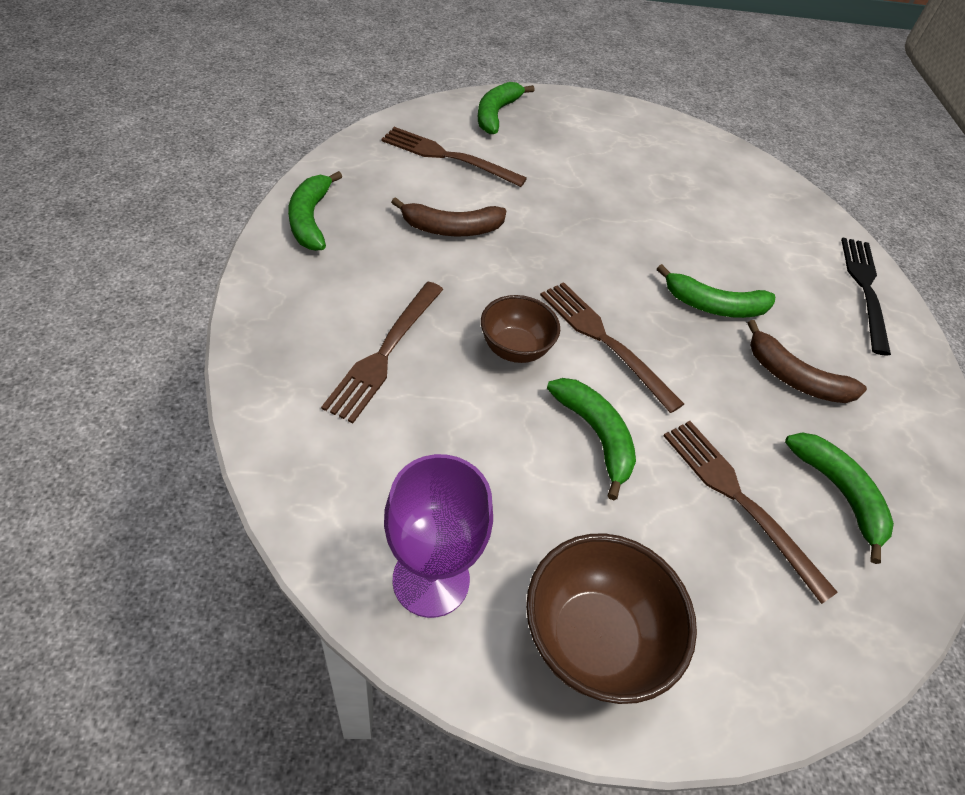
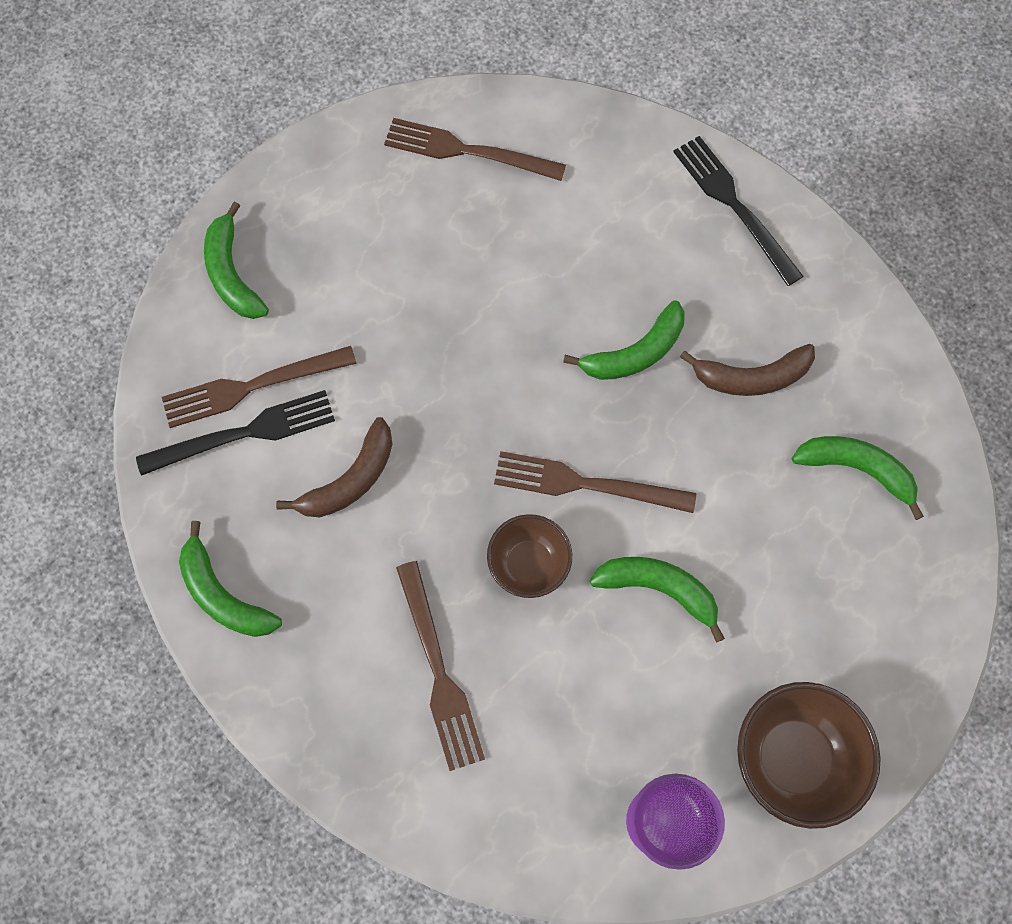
camera: 35 degrees left, 20 degrees up
(419, 170) = (246, 432): none -> black fork
(737, 498) = (795, 546): brown fork -> brown fork (465, 151)

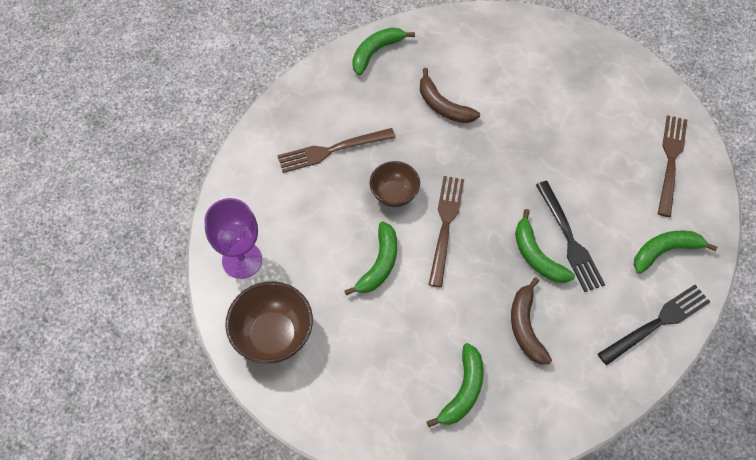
camera: 90 degrees right, 10 degrees down
(232, 274) = (566, 45): green banana -> green banana (665, 251)
(246, 432) = (468, 57): black fork -> black fork (570, 240)
(250, 387) = (496, 57): brown fork -> none

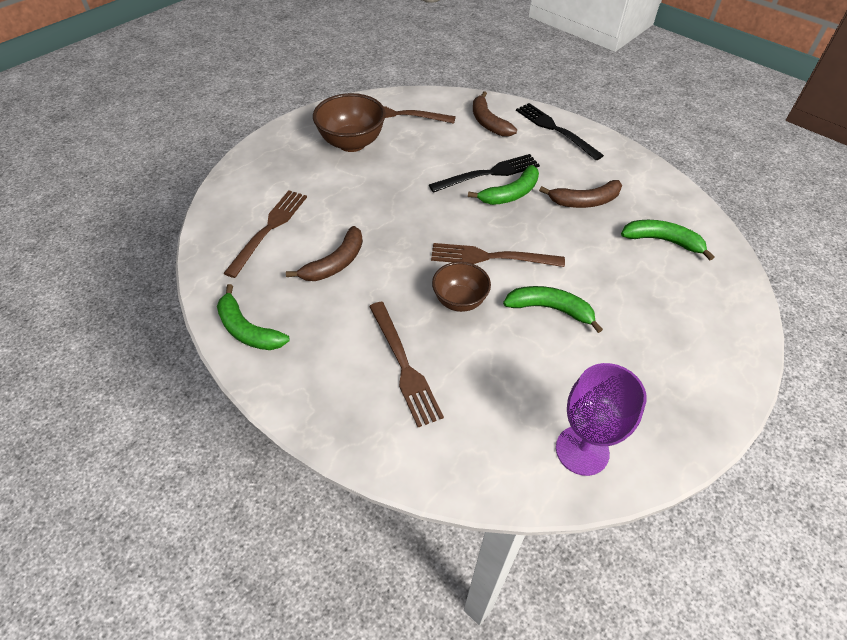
camera: 95 degrees left, 10 degrees down
(273, 335) = (669, 402): brown bowl -> brown bowl (352, 143)
(486, 58) = (269, 228): none -> brown fork
(665, 251) = (488, 122): green banana -> brown banana

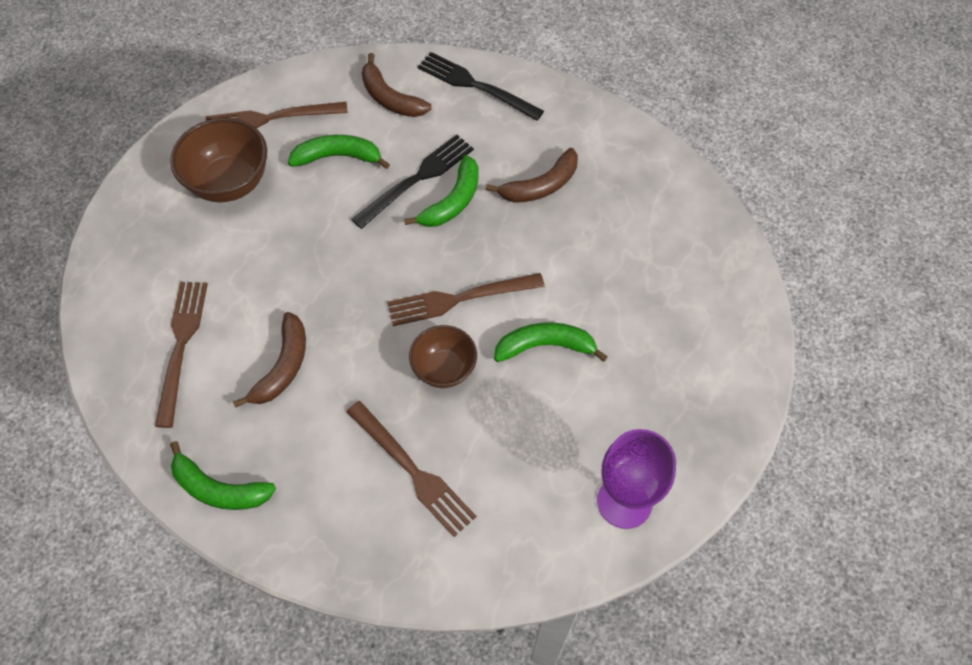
camera: 20 degrees left, 10 degrees up
(662, 241) = (640, 215): green banana -> green banana (338, 157)

